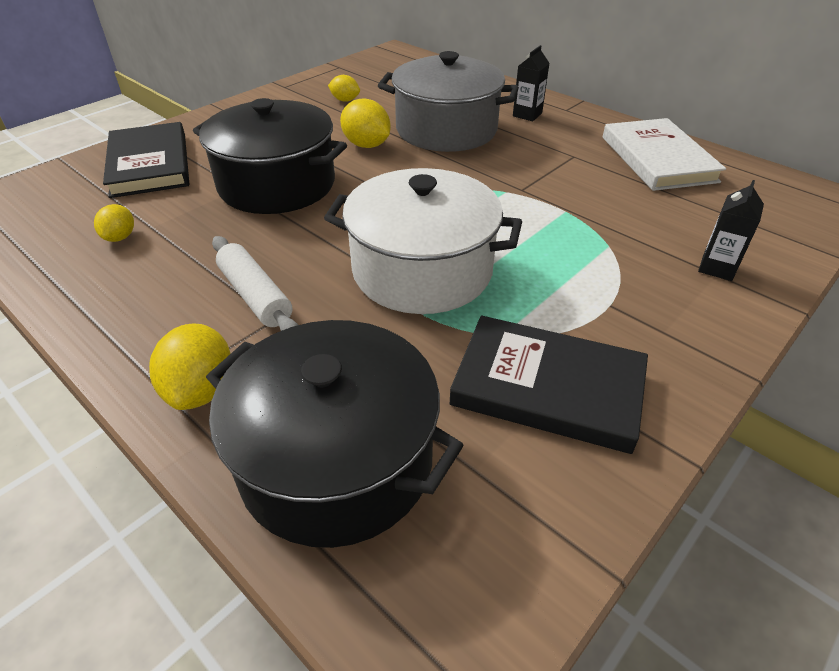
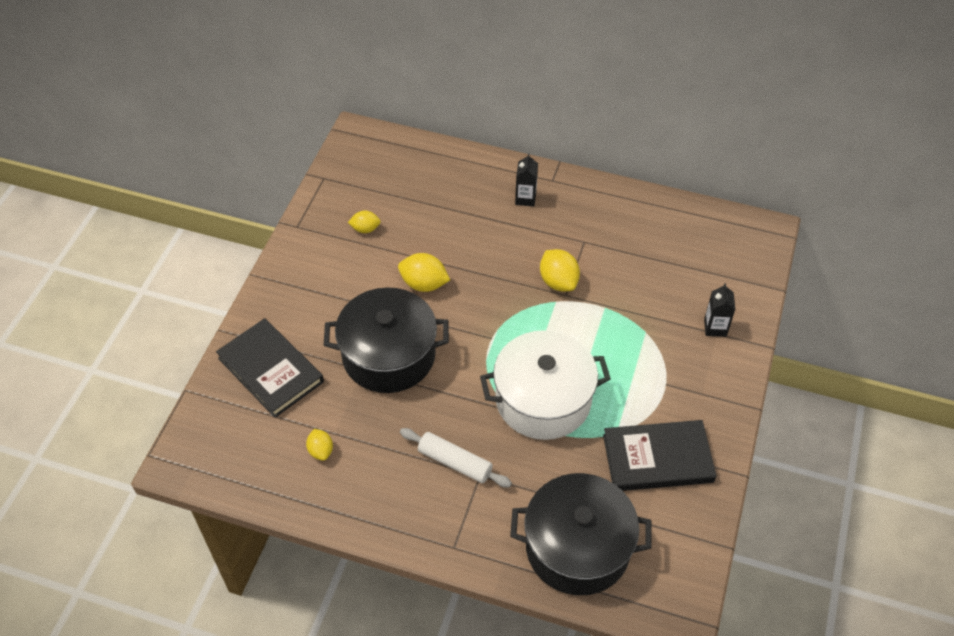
camera: 25 degrees left, 10 degrees up
(201, 390) = (477, 539): yellow lemon -> yellow lemon (558, 282)
(446, 130) = (473, 241): grey pot -> none
(657, 159) = (643, 224): white book -> none

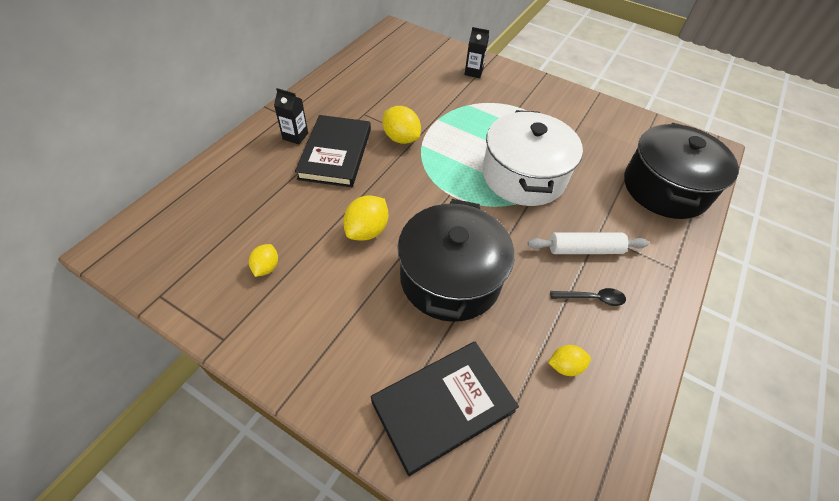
camera: 80 degrees left, 0 degrees up
(396, 470) = (592, 298): none -> black spoon
(455, 462) = (584, 249): white rolling pin -> white rolling pin turned 45 degrees clockwise
(558, 282) = (401, 138): yellow lemon -> yellow lemon turned 60 degrees clockwise
(657, 458) = (585, 127): black book -> black book (335, 154)

